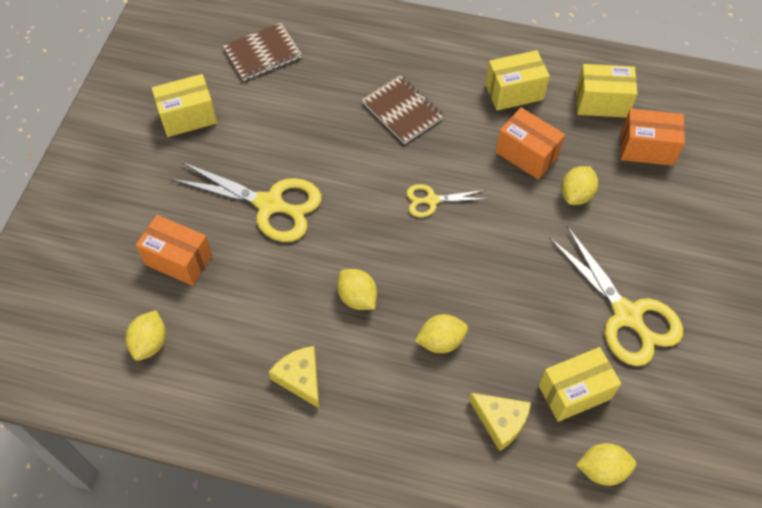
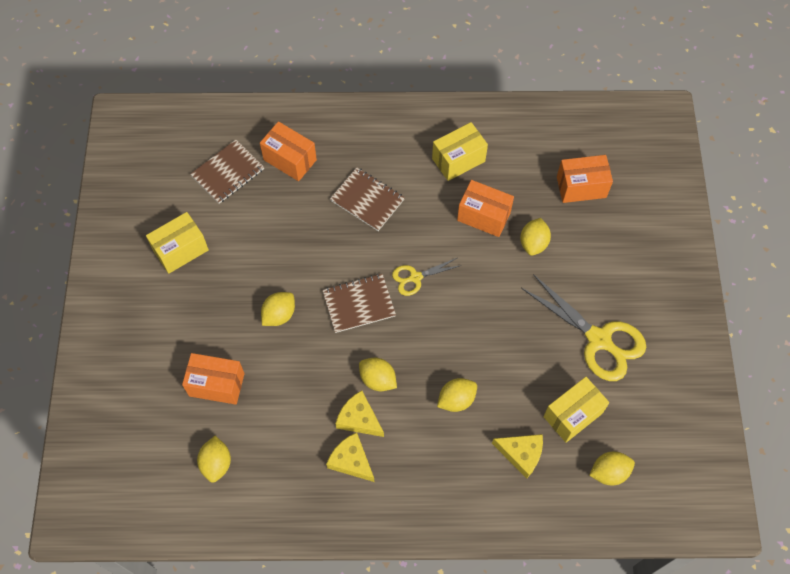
camera: 15 degrees left, 5 degrees up
(270, 204) = (279, 315): yellow scissors -> yellow lemon
(323, 334) = (359, 418): none -> yellow cheese
(331, 54) = (290, 160): none -> orange box
(360, 213) = (359, 304): none -> brown notebook
(601, 102) = (534, 153): yellow box -> none

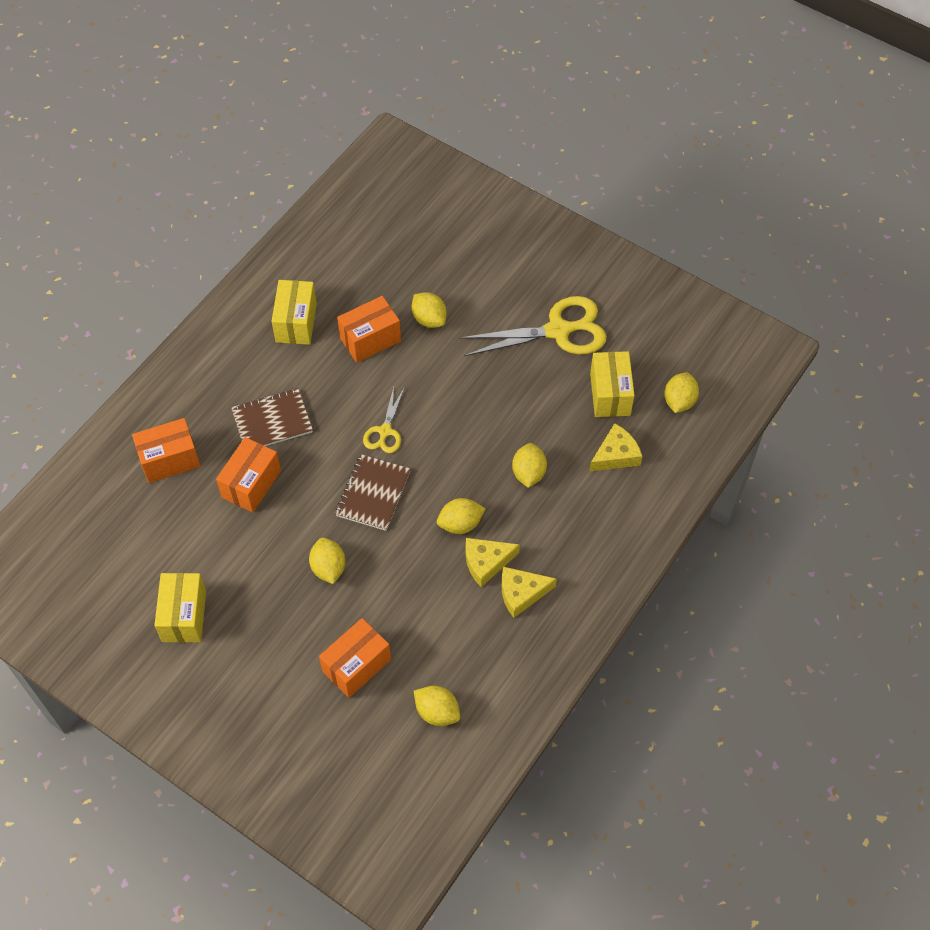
camera: 55 degrees left, 5 degrees down
(228, 173) = (134, 523): brown notebook -> none
(581, 187) = (406, 249): orange box -> orange box (251, 484)

